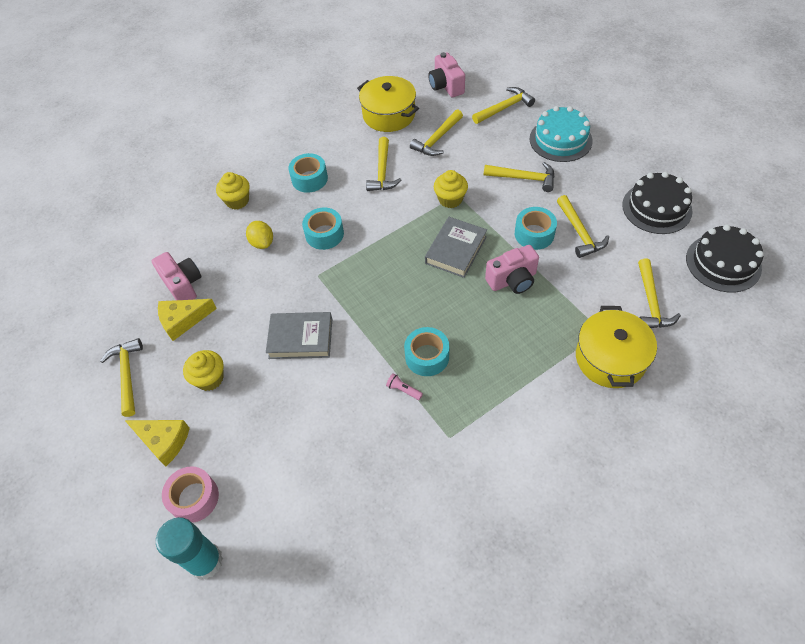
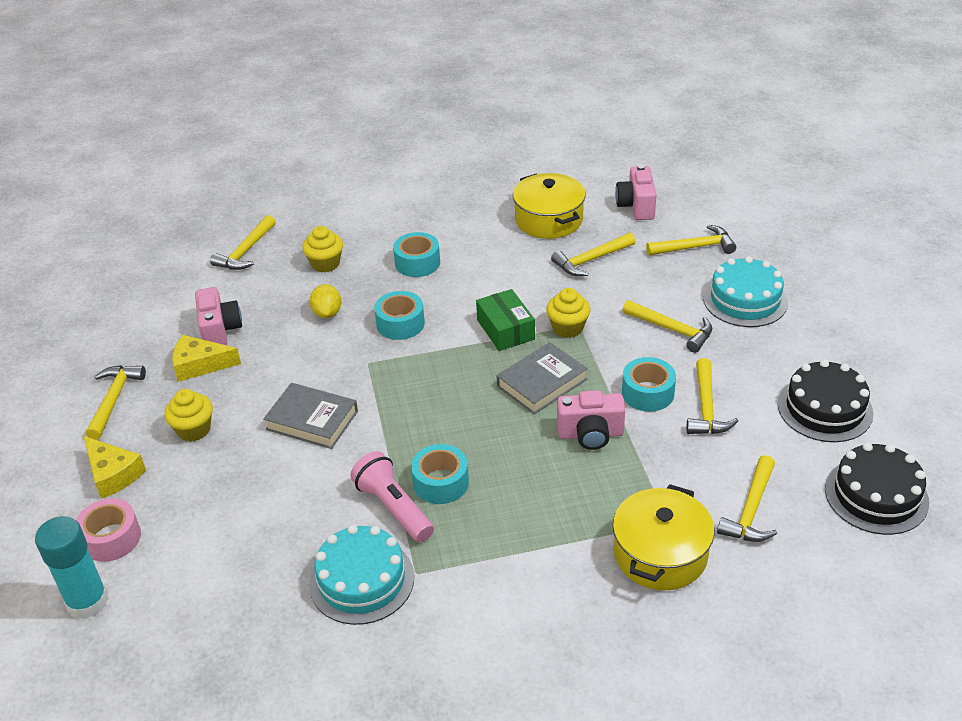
camera: 20 degrees right, 15 degrees down
(382, 172) = (505, 277): yellow hammer -> yellow hammer (246, 251)
(403, 390) = (393, 507): pink flashlight -> pink flashlight, size x2.24
(406, 215) = (505, 329): none -> green box
(412, 459) = (361, 580): none -> turquoise cake

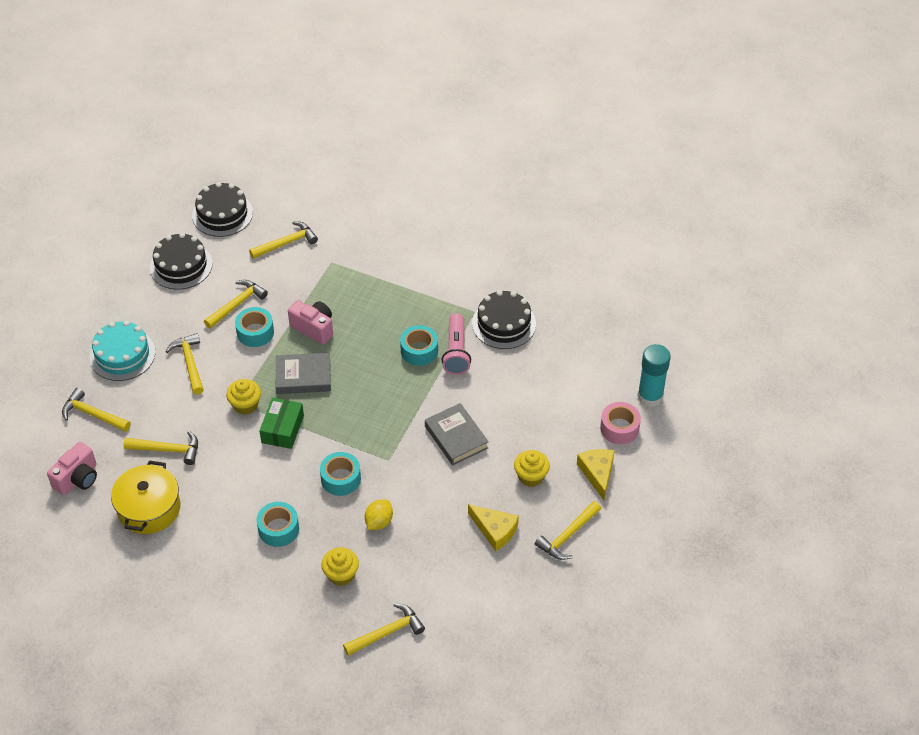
camera: 145 degrees left, 10 degrees up
(220, 331) = (462, 555): pink camera -> none
(361, 580) = (504, 324): turquoise cake -> black cake
(660, 554) = (352, 250): yellow pot -> none

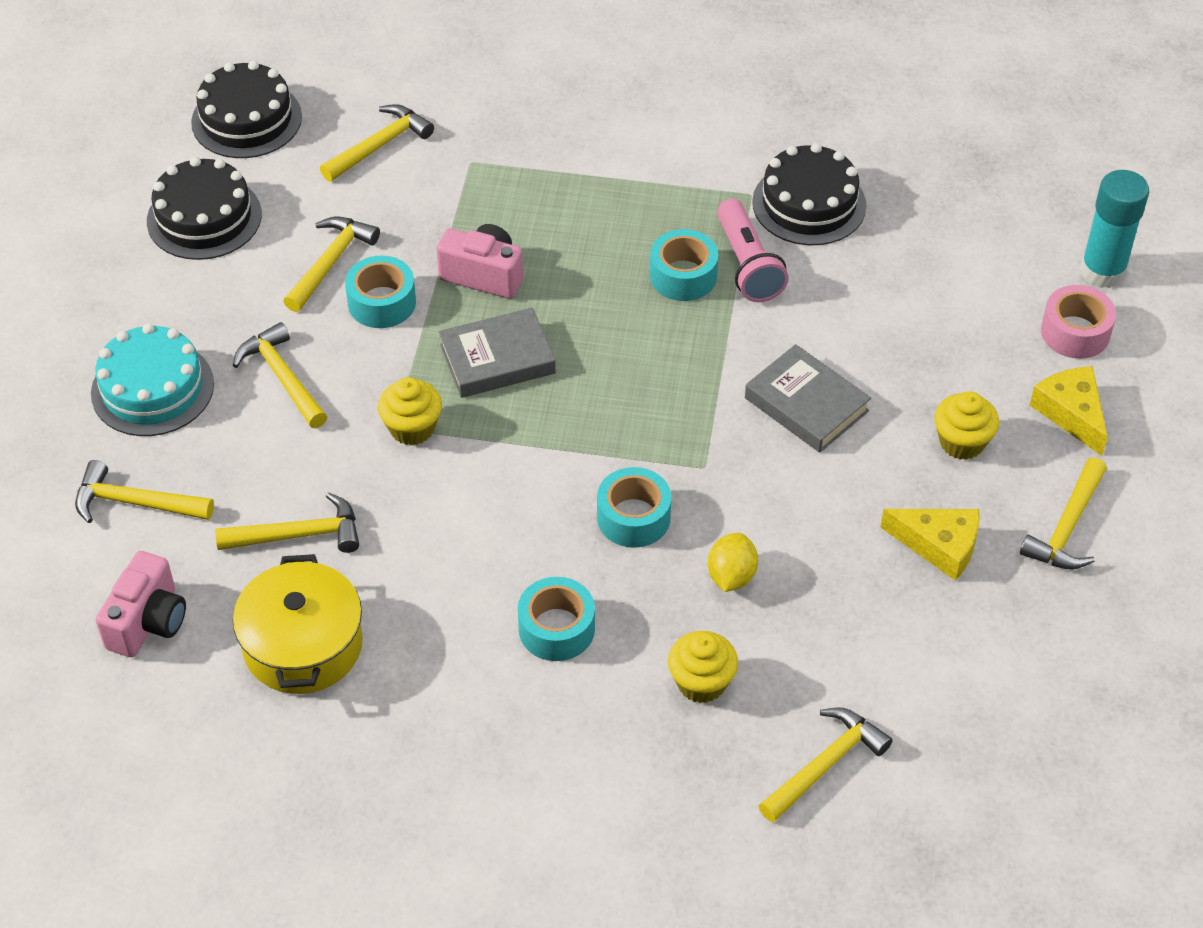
camera: 15 degrees left, 0 degrees up
(282, 429) = (495, 455): green box -> none

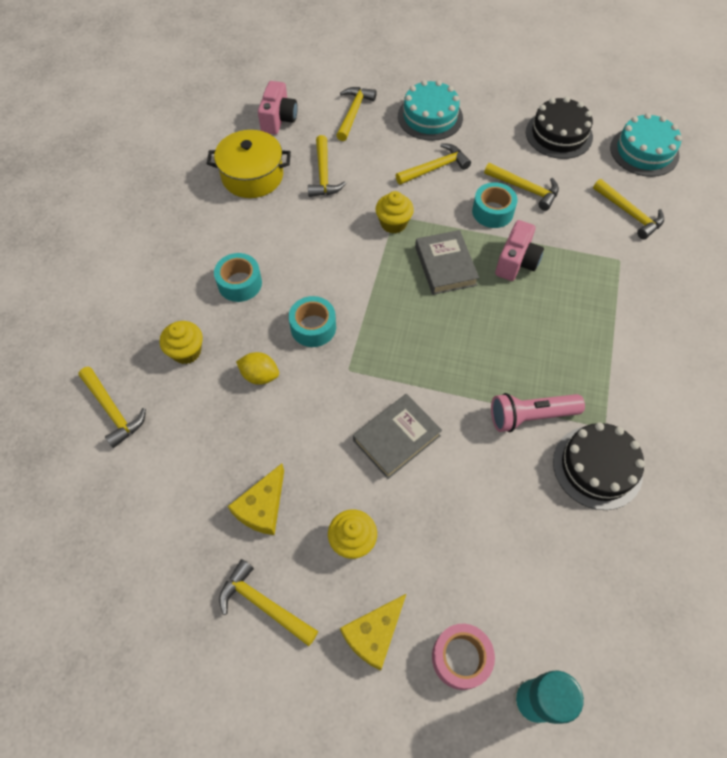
camera: 95 degrees right, 10 degrees up
(148, 622) = (279, 119): pink camera -> pink camera turned 105 degrees counterclockwise
(246, 119) = (644, 151): black cake -> turquoise cake
(683, 276) = (518, 374): turquoise tape -> none
(1071, 413) = (374, 634): yellow cheese -> yellow cheese turned 150 degrees clockwise

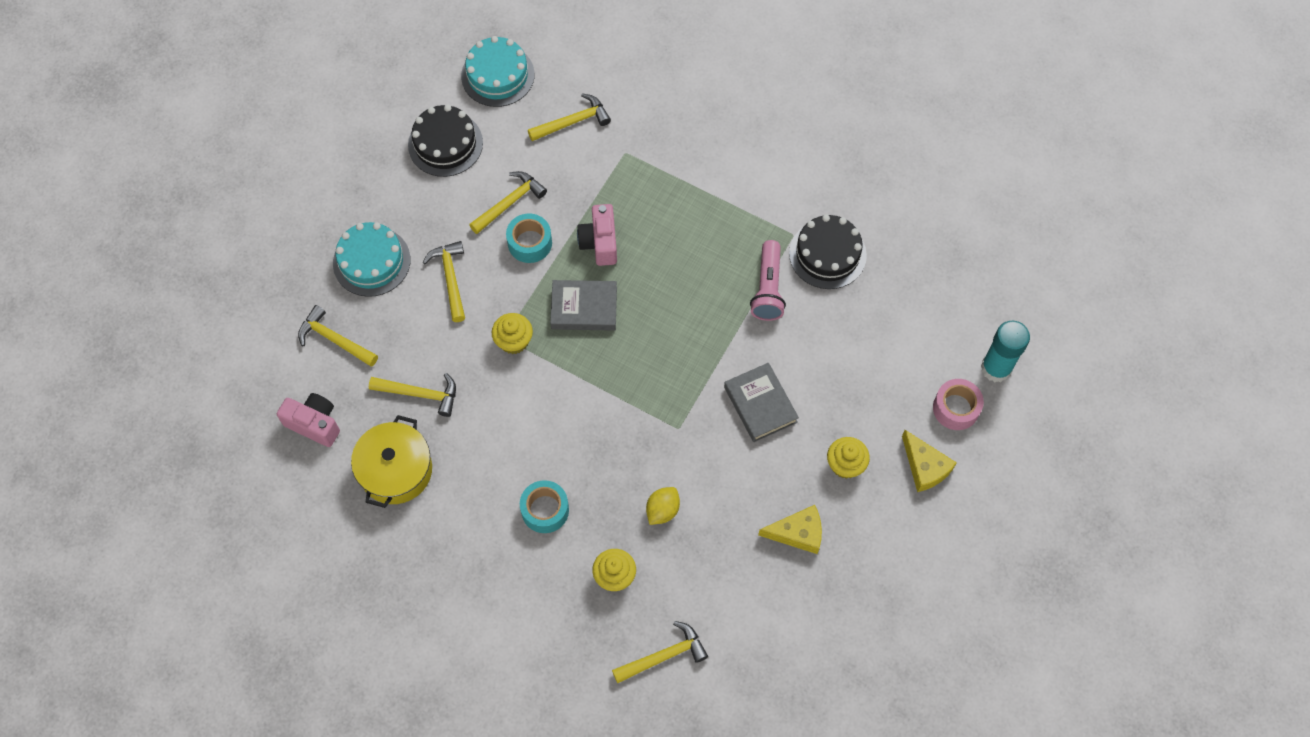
camera: 75 degrees left, 5 degrees up
(262, 507) = (798, 533): yellow cheese -> yellow cheese turned 45 degrees counterclockwise
(263, 604) = (883, 548): yellow hammer -> none
(313, 327) = (621, 449): turquoise tape -> none
(516, 262) = (599, 243): pink camera -> pink camera turned 135 degrees counterclockwise

